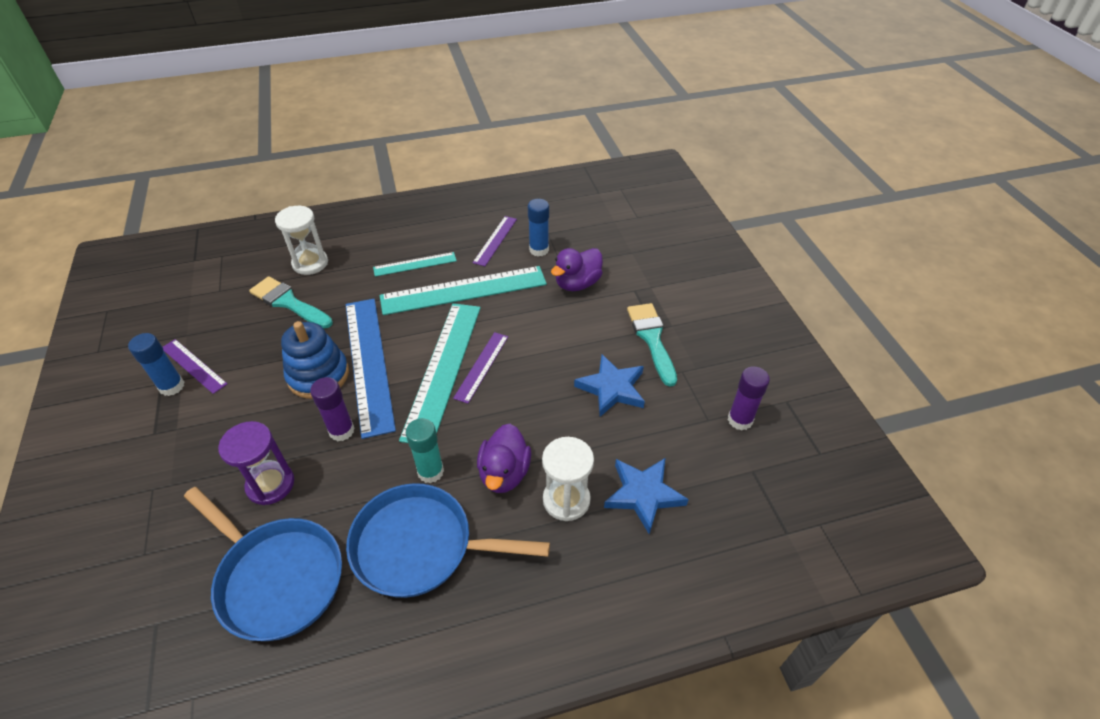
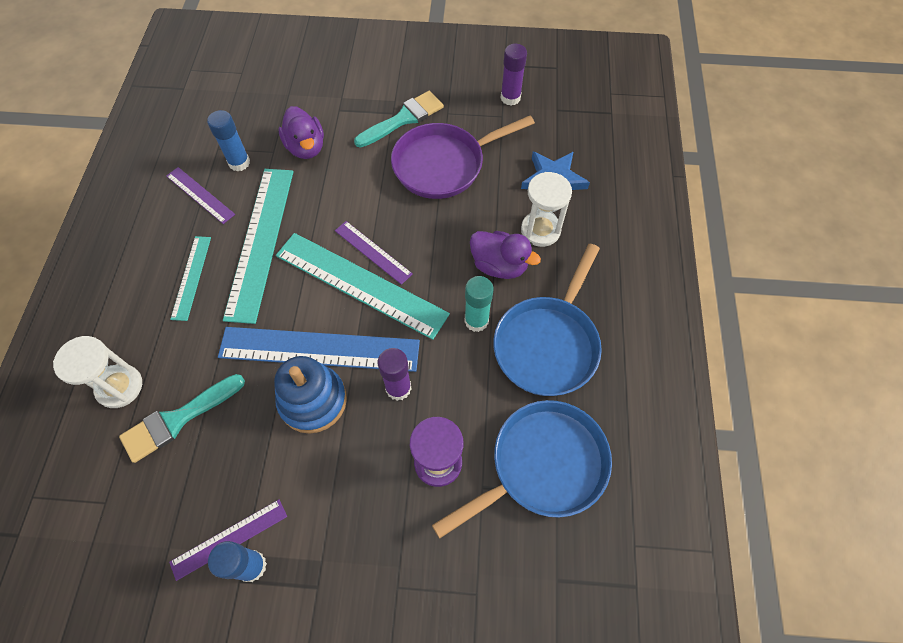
camera: 70 degrees left, 15 degrees up
(612, 388) = (444, 164): blue star -> purple pan
(652, 339) = (403, 119): turquoise brush -> turquoise brush turned 135 degrees clockwise

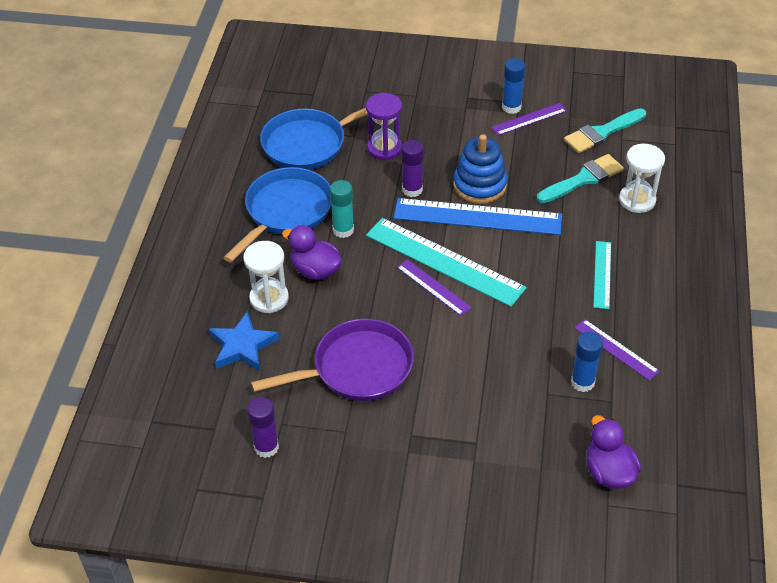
camera: 175 degrees left, 15 degrees down
(261, 241) = (543, 301): turquoise ruler -> none
(306, 147) = (510, 396): purple duck -> purple duck (608, 472)
(403, 119) = (398, 426): turquoise brush -> turquoise brush (602, 133)

